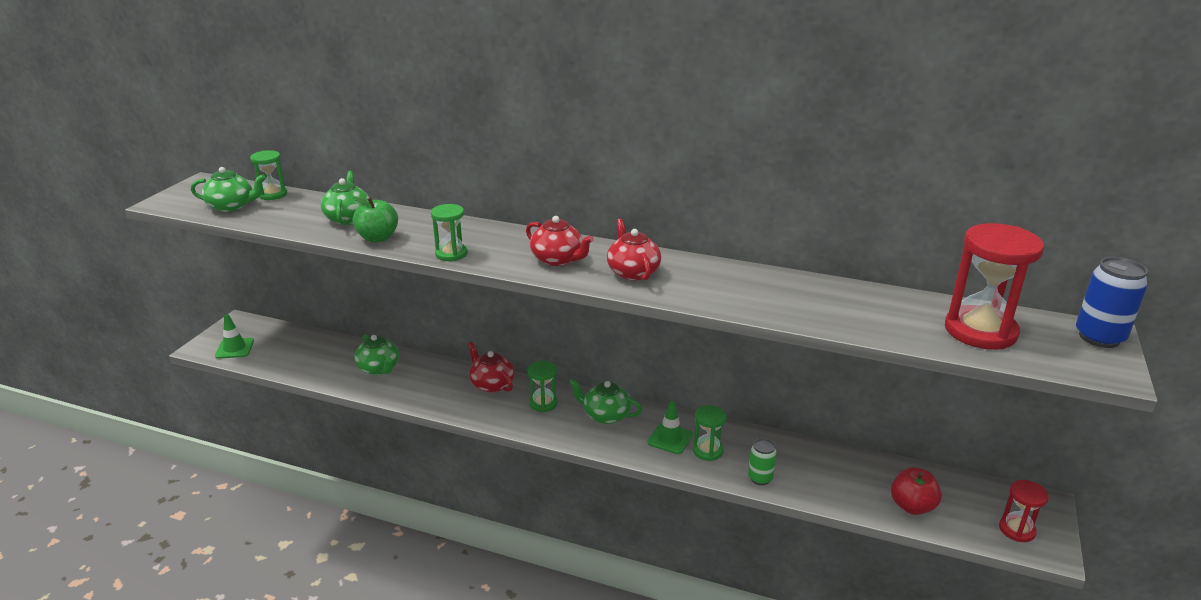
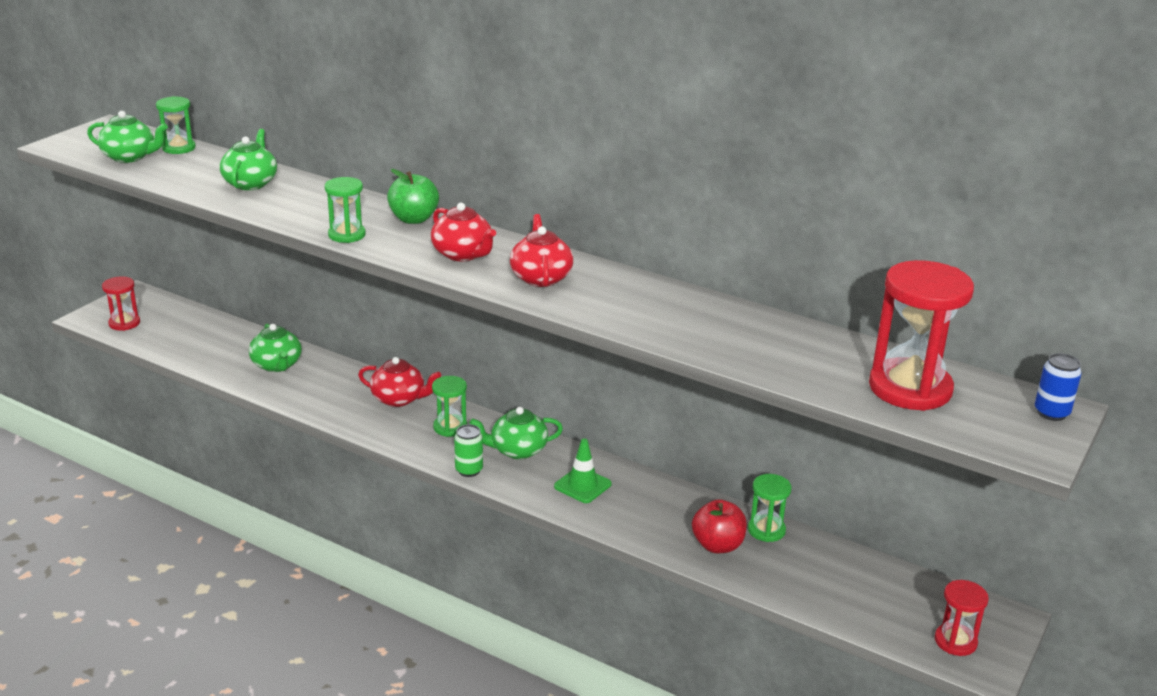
camera: 10 degrees right, 0 degrees up
(235, 348) = (124, 323): green traffic cone -> red hourglass
(378, 238) = (274, 209): green apple -> green apple (414, 219)
(492, 384) = (399, 399): red teapot -> red teapot turned 135 degrees clockwise
(605, 415) = (517, 450): green teapot -> green teapot turned 45 degrees counterclockwise
(707, 451) = (621, 504): green hourglass -> green hourglass (766, 530)
(760, 478) = (670, 542): green can -> green can (469, 470)
(912, 506) = (839, 598): red apple -> red apple (717, 545)
(1099, 337) = (1051, 413): blue can -> blue can, size x0.62

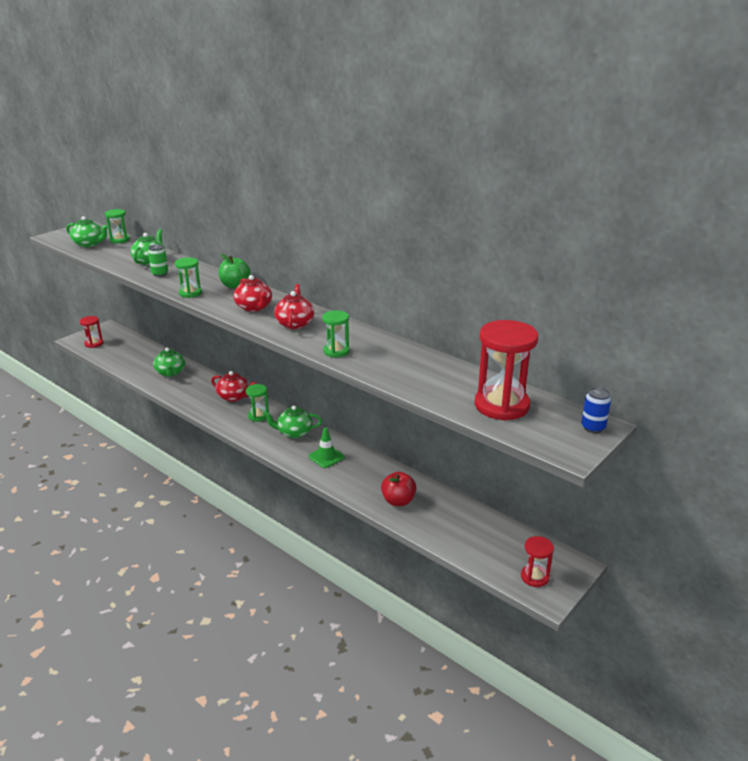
camera: 10 degrees right, 0 degrees up
(469, 470) = (260, 442): green can -> green can (160, 274)
(766, 530) = (433, 494): green hourglass -> green hourglass (336, 351)

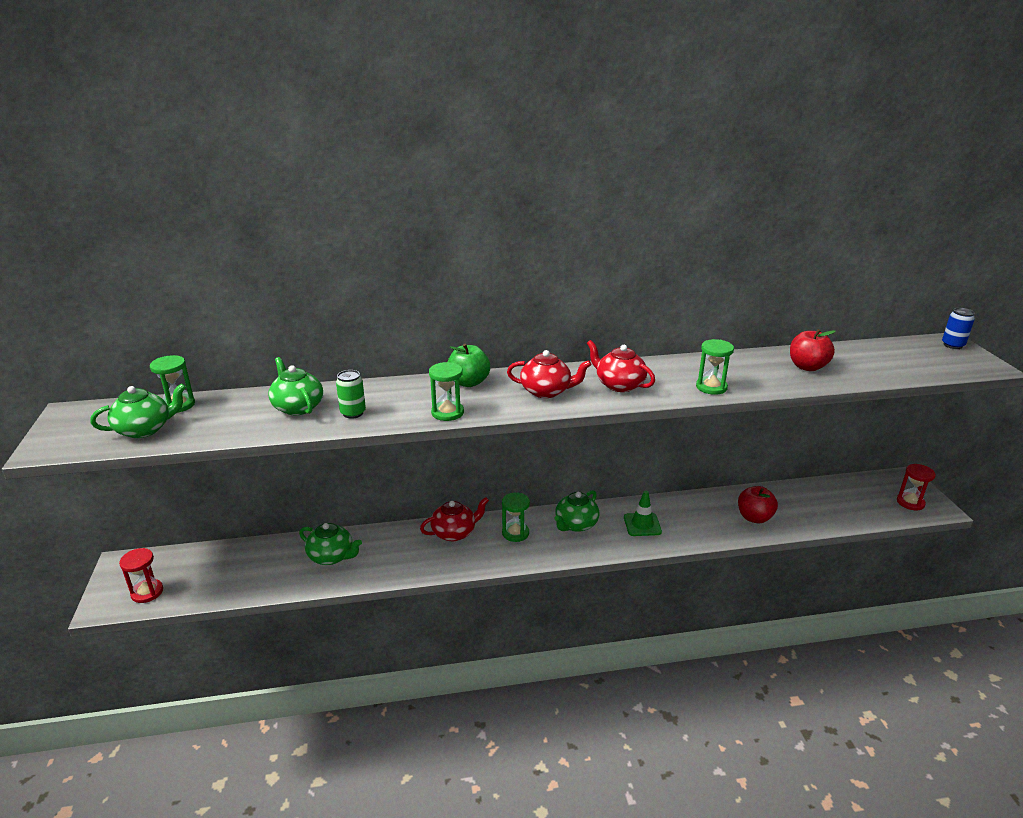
camera: 50 degrees left, 0 degrees up
(429, 375) = (807, 367): none -> red apple
(501, 405) = (890, 361): red hourglass -> none

